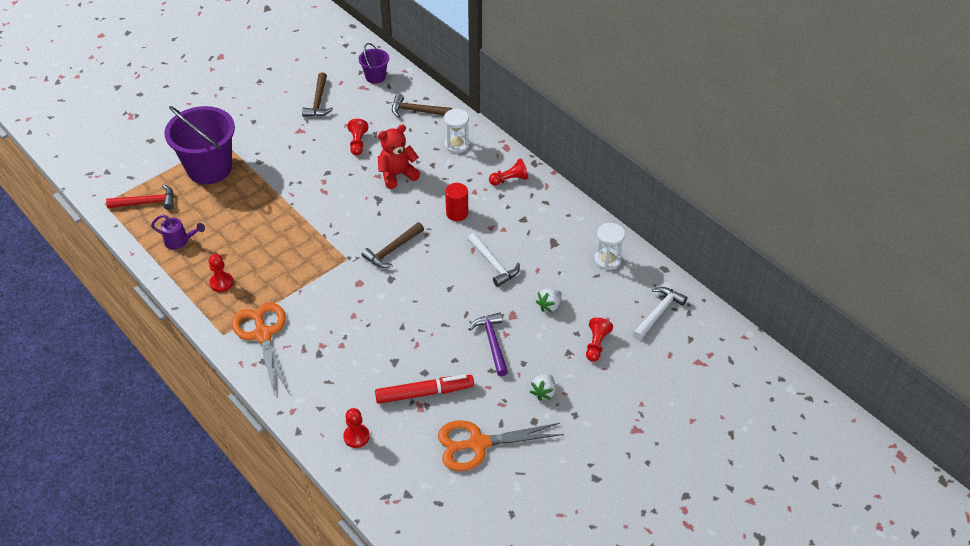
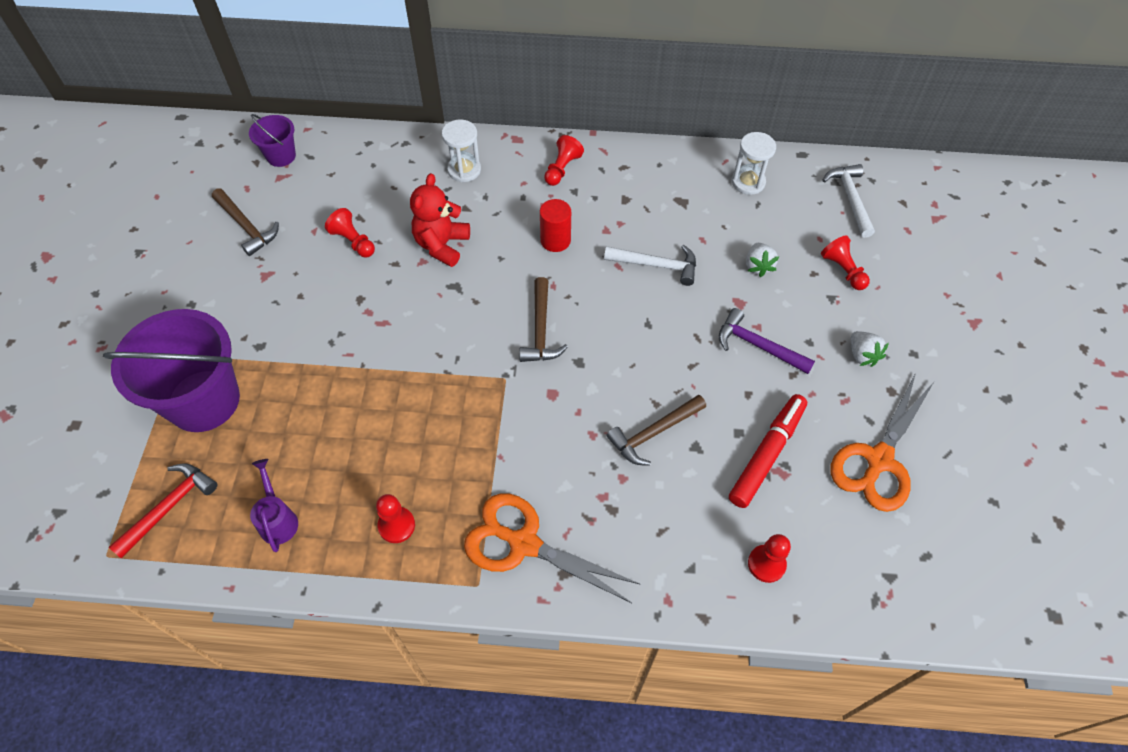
camera: 45 degrees left, 10 degrees up
(180, 241) = (278, 519): purple watering can -> purple watering can turned 75 degrees counterclockwise
(417, 111) = (376, 162): brown hammer -> brown hammer (654, 433)

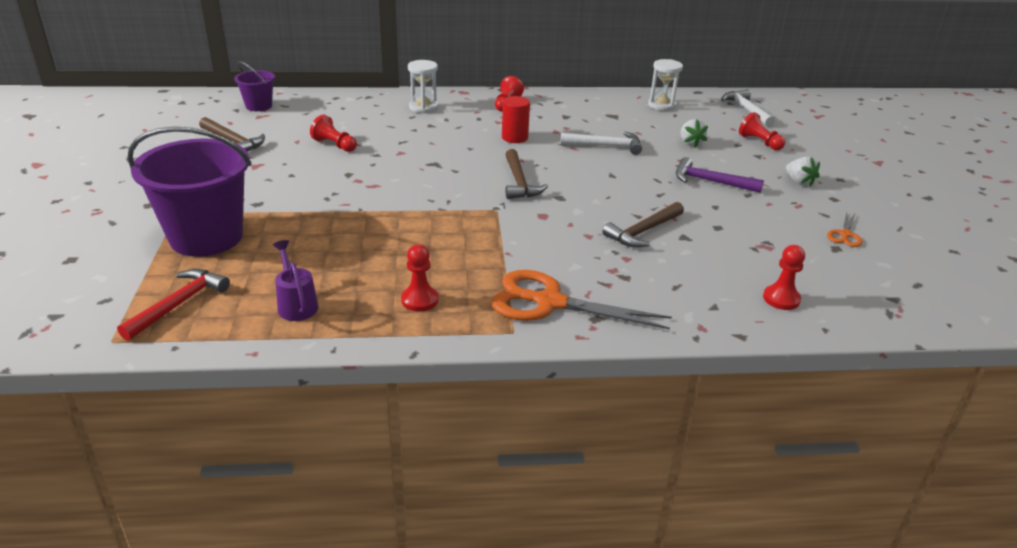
camera: 10 degrees left, 25 degrees down
(442, 245) = (415, 144): red teddy bear -> none
(767, 454) = (748, 237): red marker -> none
(879, 460) = (845, 235): orange scissors -> orange scissors, size x0.47

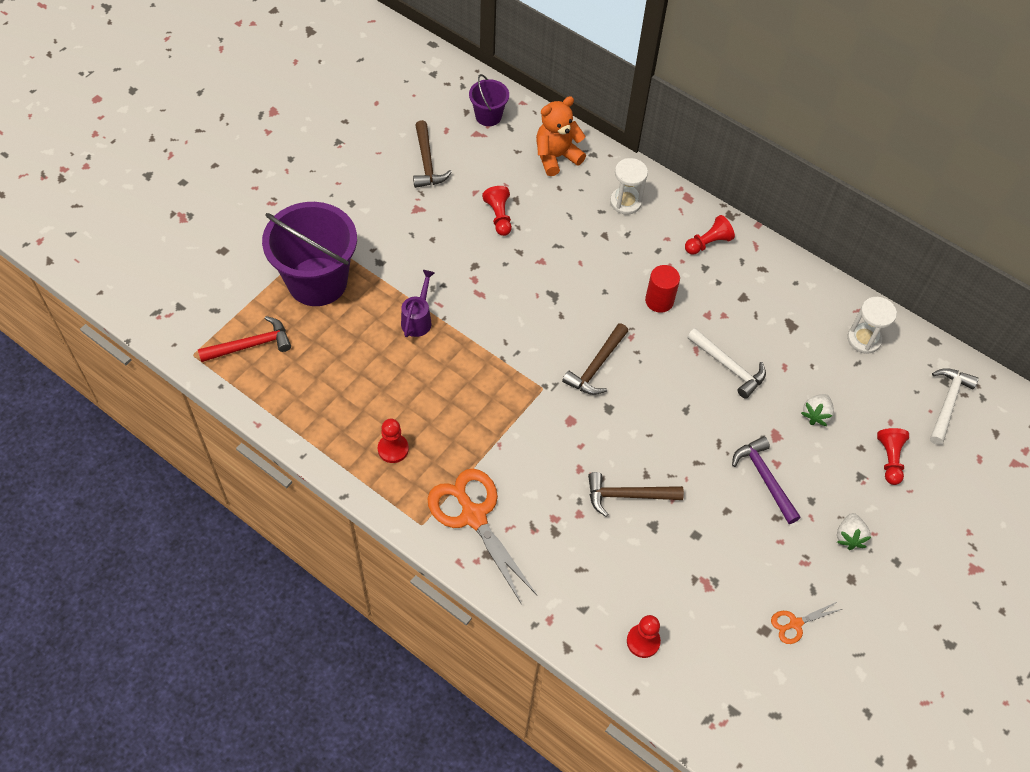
camera: 40 degrees right, 25 degrees up
(296, 304) = (316, 396): purple watering can -> purple watering can (418, 319)
(341, 106) = (556, 157): none -> orange teddy bear

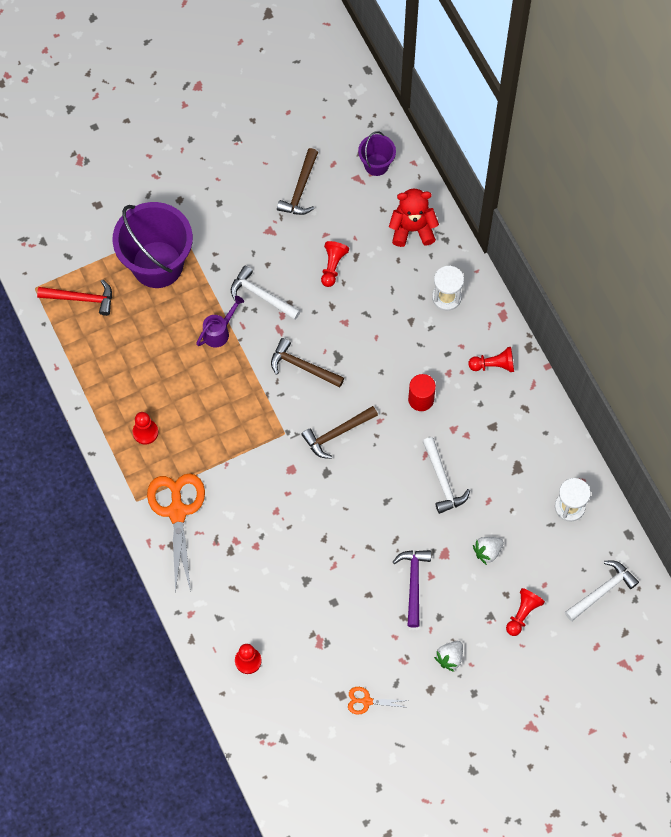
camera: 30 degrees right, 10 degrees up
(443, 269) = (261, 296): none -> white hammer
(556, 157) = (412, 229): orange teddy bear -> red teddy bear
(628, 496) = (300, 549): brown hammer -> brown hammer (302, 367)

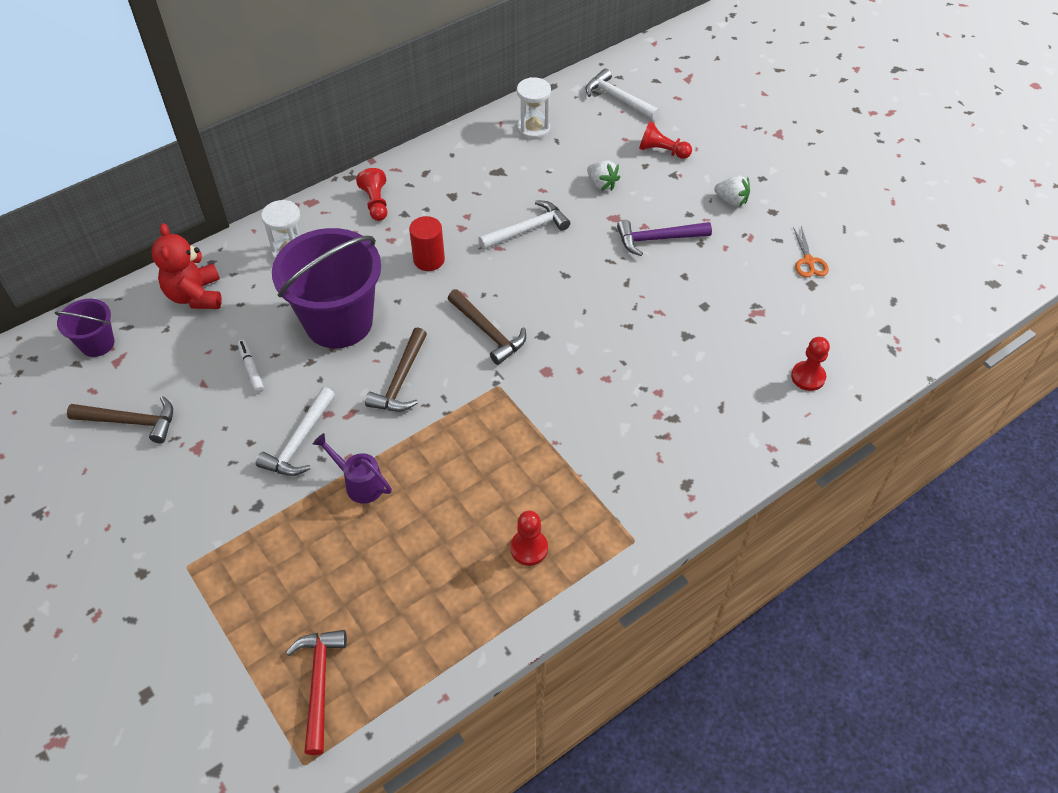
camera: 100 degrees left, 15 degrees down
(157, 264) = (254, 583): purple bucket -> purple bucket (339, 322)
(177, 511) = (637, 487): orange scissors -> none
(332, 266) = (251, 369): red pawn -> white marker

